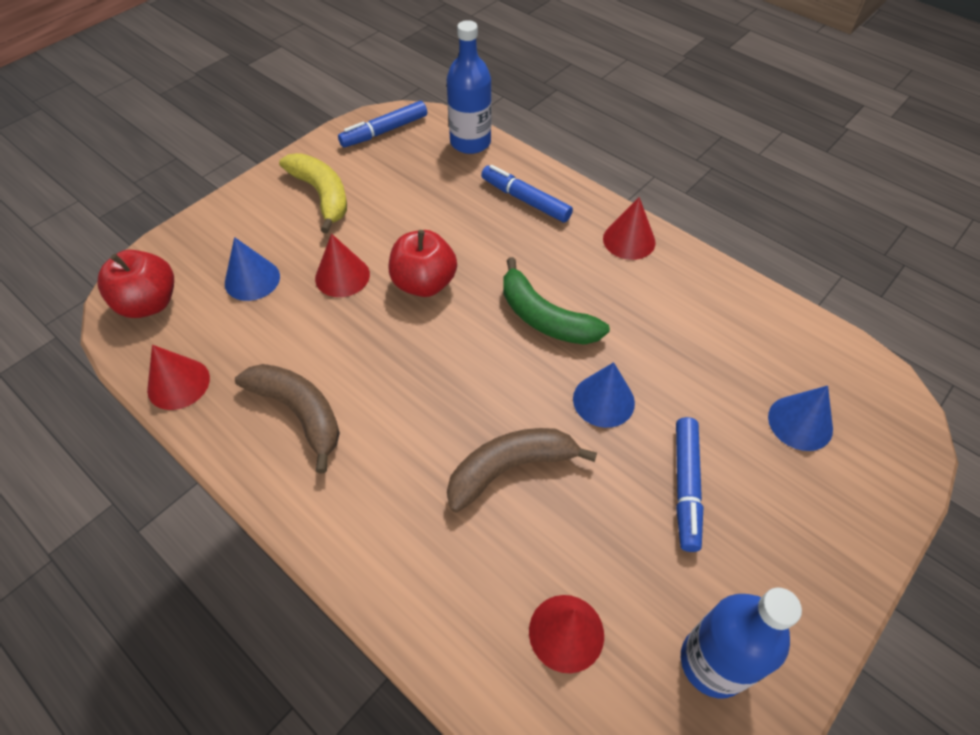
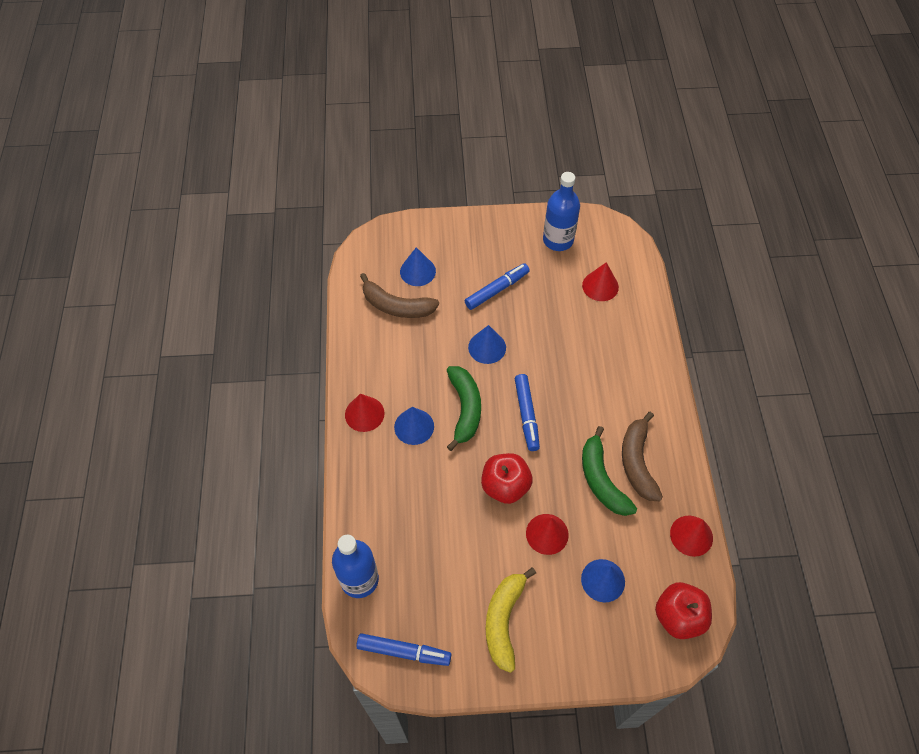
camera: 135 degrees left, 5 degrees up
(327, 363) = (601, 480): none -> green banana
(510, 469) = (561, 354): brown banana -> brown banana (396, 306)
(525, 200) = (384, 494): blue marker -> blue marker (526, 415)
(571, 265) = (414, 426): none -> blue cone

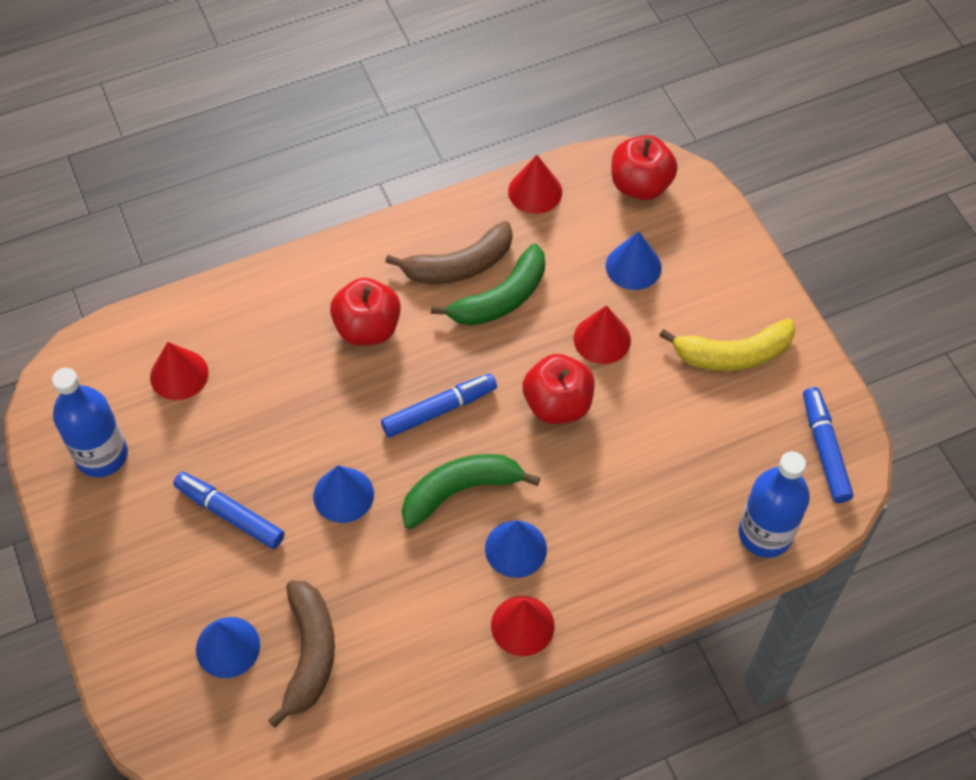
camera: 110 degrees left, 0 degrees up
(602, 392) = (367, 328): none -> red apple

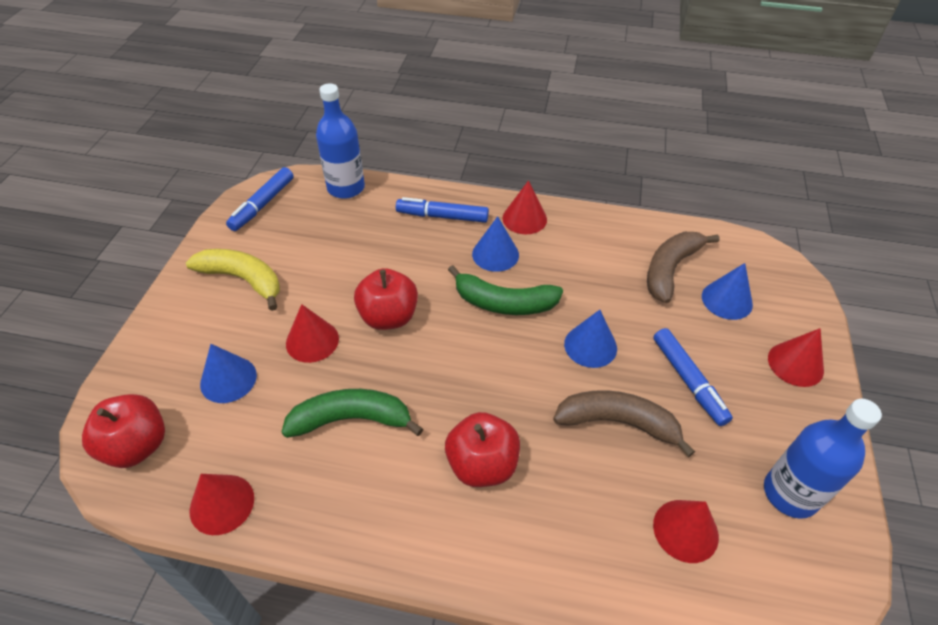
camera: 145 degrees left, 10 degrees down
(129, 601) = (795, 364): none -> red cone
(439, 409) = (475, 362): blue marker -> blue marker (442, 216)
(459, 265) = (357, 473): brown banana -> brown banana (618, 423)

